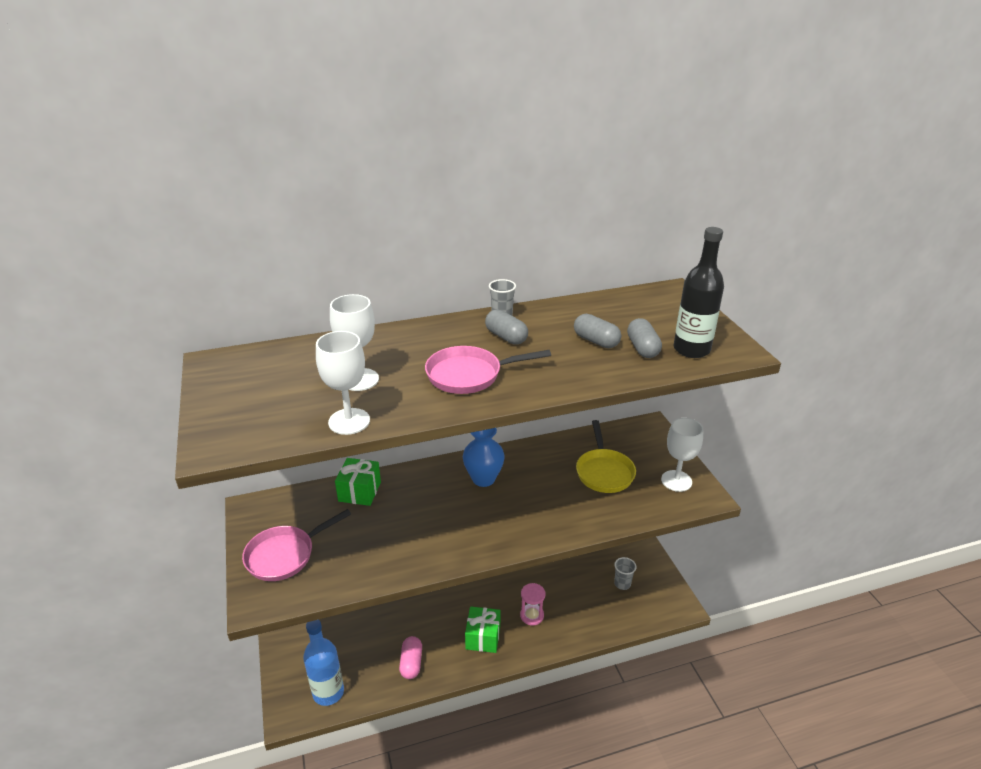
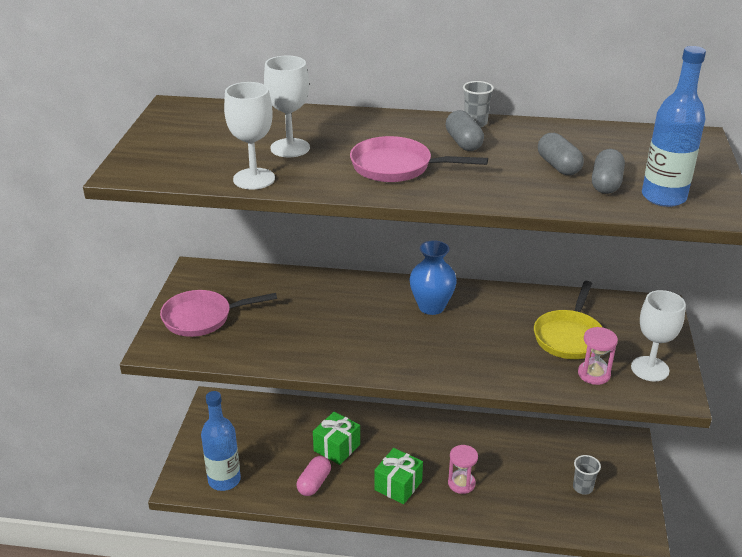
camera: 25 degrees right, 0 degrees up
(359, 491) = (301, 284): green gift -> green gift (337, 447)
(641, 499) = (594, 374): none -> pink hourglass
(691, 349) = (663, 197): black bottle -> blue bottle

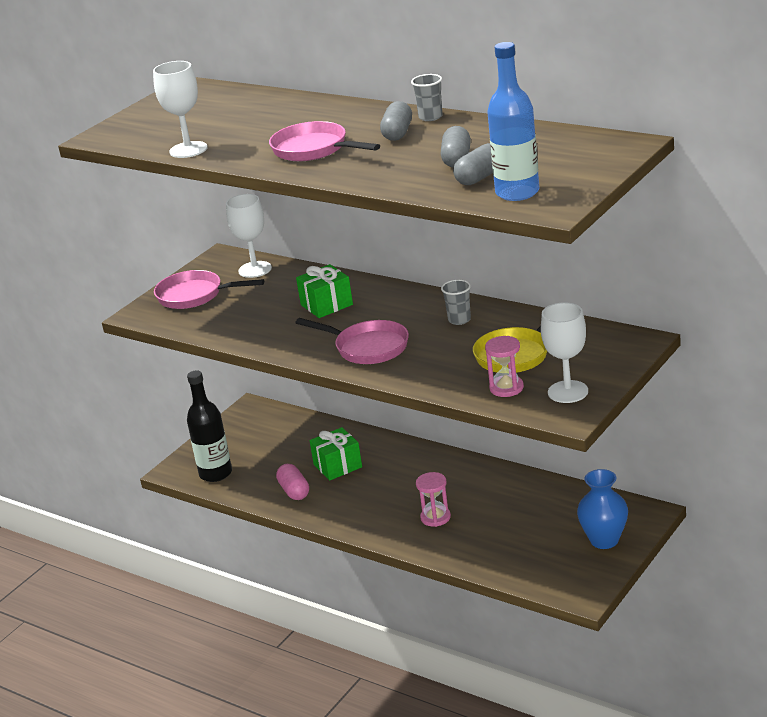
camera: 30 degrees right, 5 degrees down
(224, 480) = (215, 473): blue bottle -> black bottle
(290, 148) = (244, 127): white goblet -> white goblet (255, 269)
(314, 483) = (294, 491): pink capsule -> pink capsule turned 75 degrees counterclockwise
(398, 485) = (372, 507): green gift -> green gift (326, 305)
(427, 351) = (368, 347): none -> pink pan
(431, 307) = (407, 312): blue vase -> blue vase (604, 540)
(582, 487) = (558, 544): grey cup -> grey cup (459, 320)

